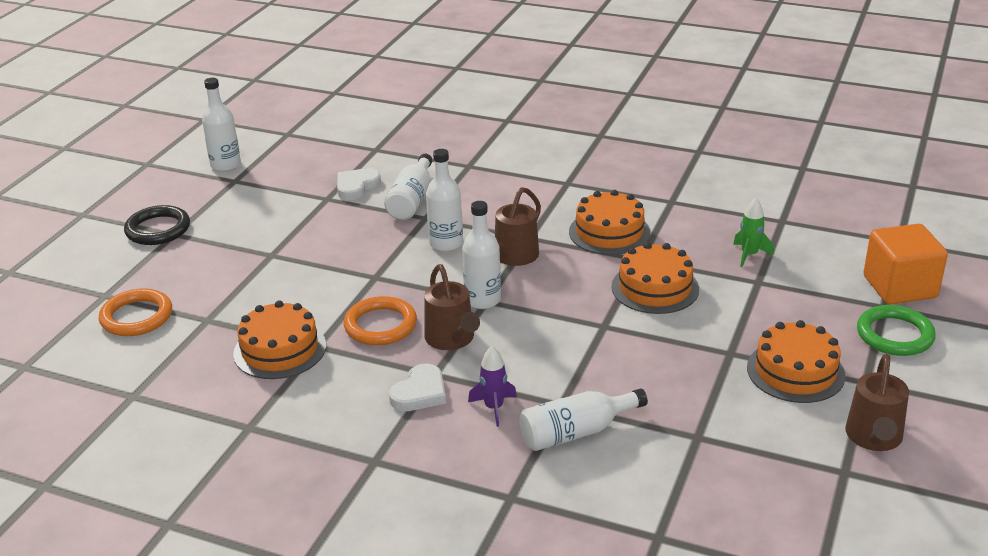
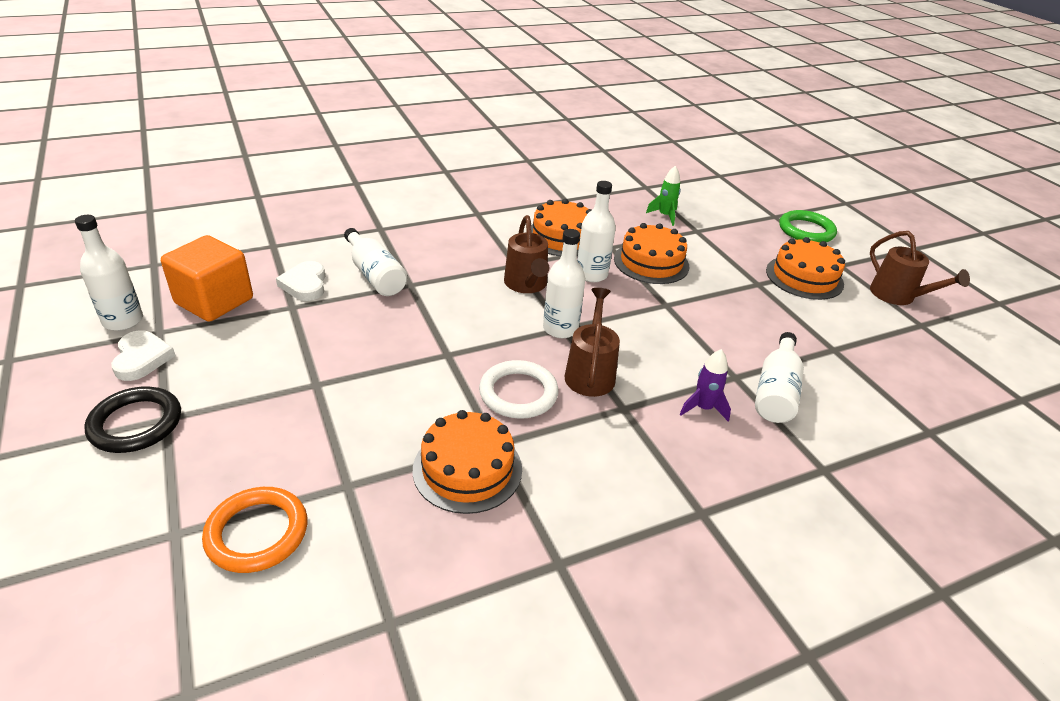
camera: 50 degrees left, 5 degrees up
(380, 325) = (518, 393): orange ring -> white ring
(420, 393) = (638, 431): white heart -> white heart (142, 358)
(446, 243) = (461, 298): white bottle -> white bottle (591, 274)
(452, 340) = (590, 372): brown watering can -> brown watering can turned 105 degrees counterclockwise
(899, 287) = (763, 202): orange cube -> orange cube (214, 301)

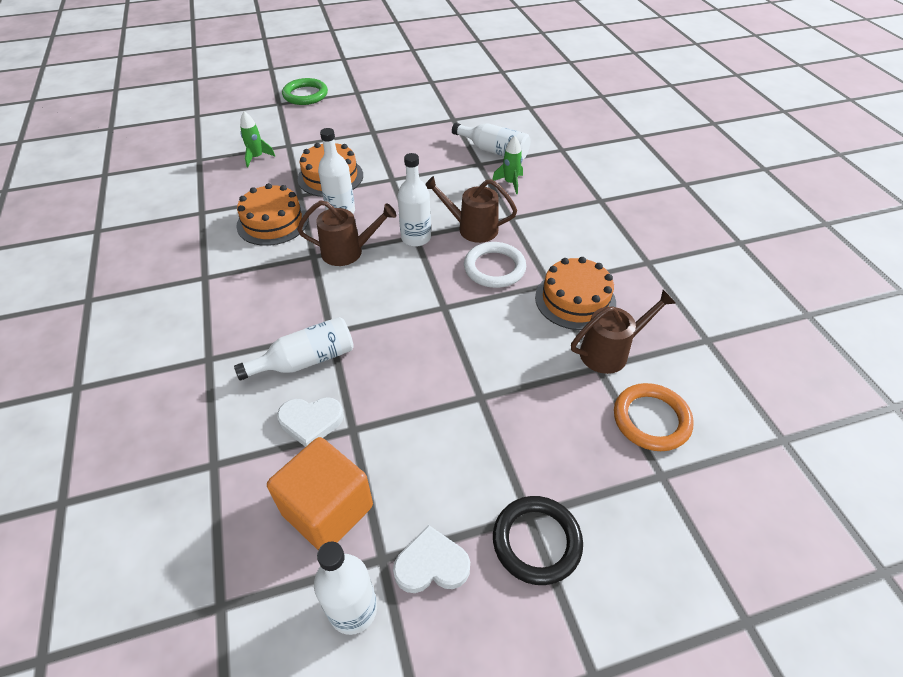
camera: 80 degrees left, 10 degrees up
(703, 408) = (510, 183): purple rocket -> green rocket
(804, 277) = (368, 110): orange cake -> none
(898, 296) = (399, 81): brown watering can -> brown watering can (610, 351)

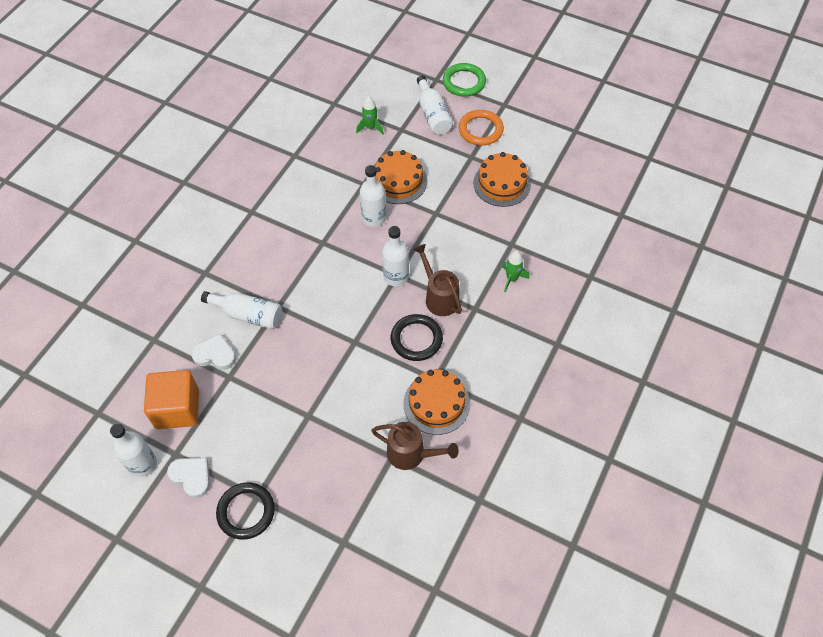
camera: 45 degrees right, 10 degrees up
(273, 222) = (326, 195): orange cake -> orange cake (502, 183)
(311, 421) = (215, 354): white heart -> white heart turned 150 degrees clockwise
(348, 252) = (345, 255): brown watering can -> none
(494, 151) = (537, 240): white bottle -> white bottle (433, 114)
(494, 268) = (416, 339): white ring -> black ring
(651, 419) = (379, 511): orange ring -> orange ring (480, 130)

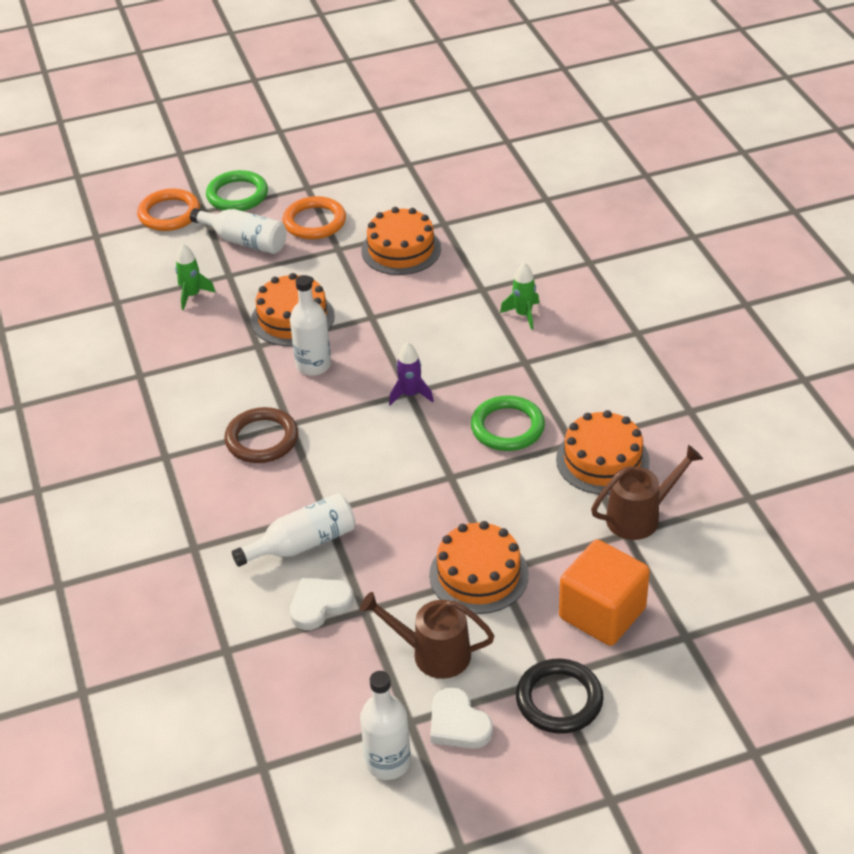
camera: 45 degrees left, 15 degrees down
(177, 409) = (350, 684): orange cube -> orange cube (602, 613)
(192, 477) = (458, 724): white heart -> white heart turned 120 degrees counterclockwise
(298, 408) = (479, 574): none -> orange cake
(301, 240) = (262, 439): none -> brown ring
(396, 276) = (410, 394): white bottle -> purple rocket
(416, 339) = (507, 427): black ring -> green ring
(418, 68) = (169, 214): none -> orange ring
(439, 297) = (478, 379): brown watering can -> brown watering can (432, 654)

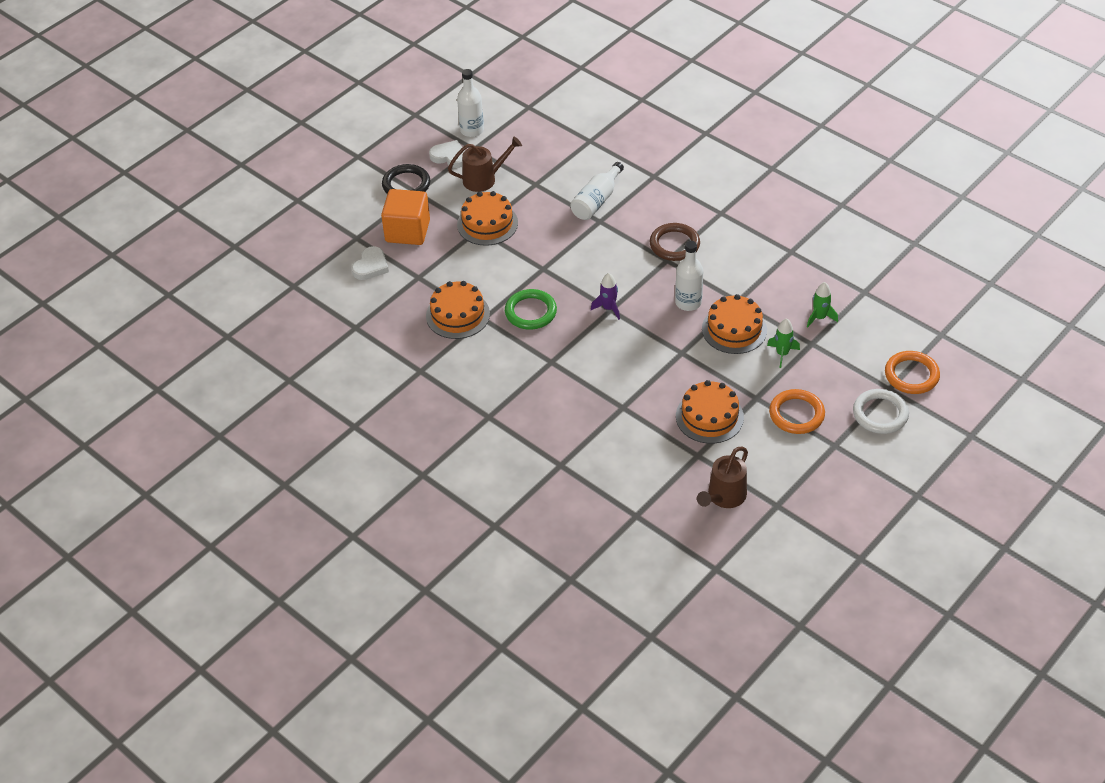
camera: 150 degrees right, 5 degrees up
(237, 195) = (880, 414): green ring -> white ring
(244, 241) = (830, 375): white bottle -> none
(319, 605) = (561, 177): white heart -> white heart (371, 266)
(523, 314) = (578, 398): green rocket -> green rocket (782, 354)
(640, 516) = (415, 290): brown watering can -> brown watering can (724, 497)

